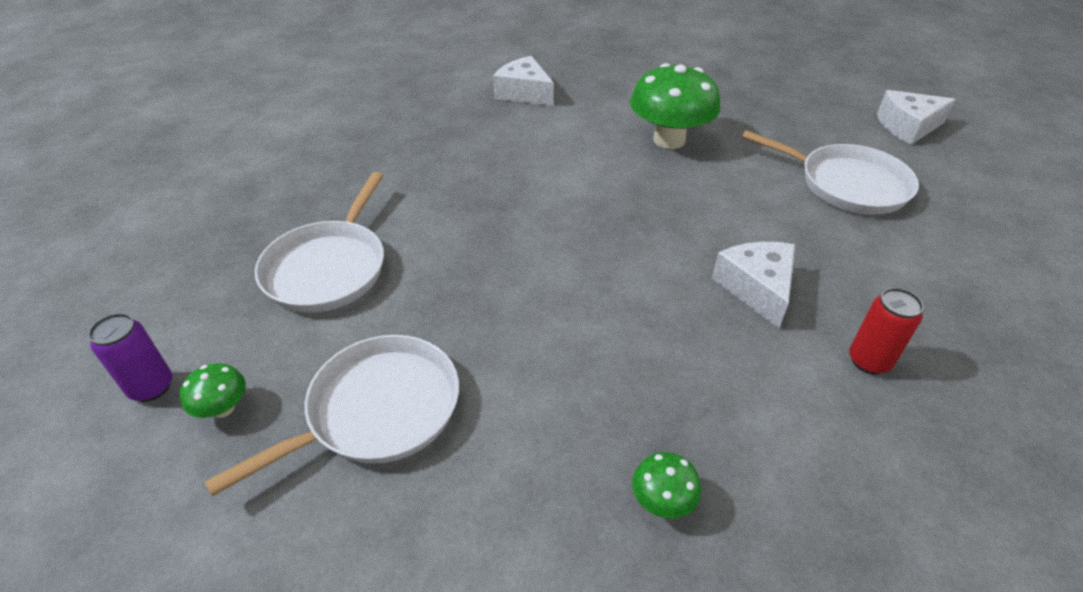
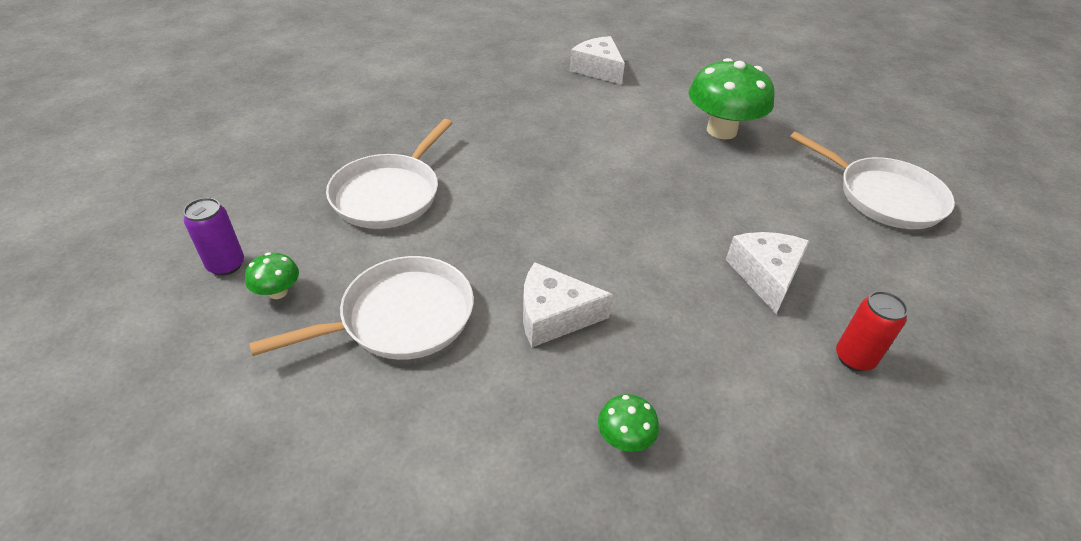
camera: 10 degrees right, 0 degrees up
(907, 127) = (963, 152): white cheese -> white cheese (554, 316)

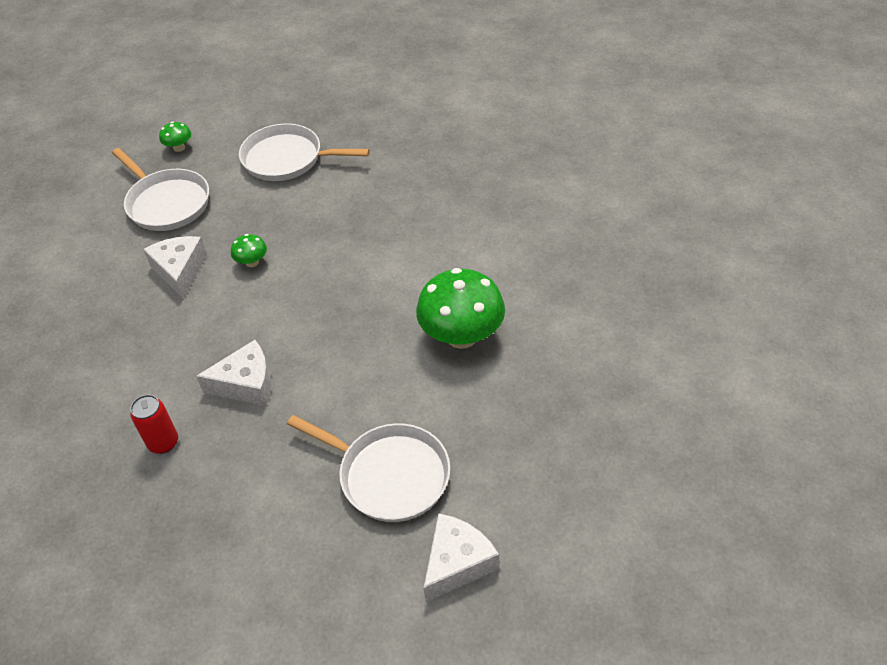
camera: 80 degrees right, 5 degrees up
(226, 265) = (198, 119): purple can -> none
(598, 69) = (539, 227): white cheese -> white cheese (457, 563)
(624, 438) = (83, 323): green mushroom -> green mushroom (252, 262)
(884, 197) = (389, 475): white pan -> white pan turned 90 degrees counterclockwise

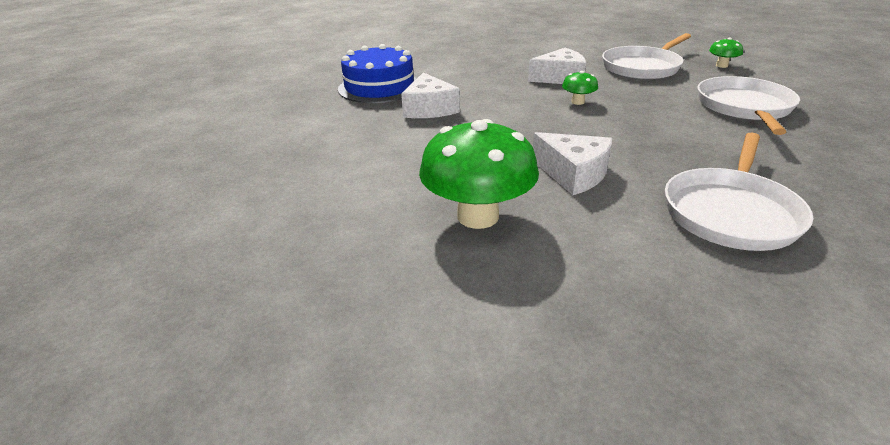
camera: 90 degrees right, 15 degrees down
(163, 443) = (379, 87): red can -> blue cake
(389, 475) = (298, 173): white pan -> white pan (731, 212)
(457, 563) = (172, 210): white cheese -> white cheese (573, 174)

